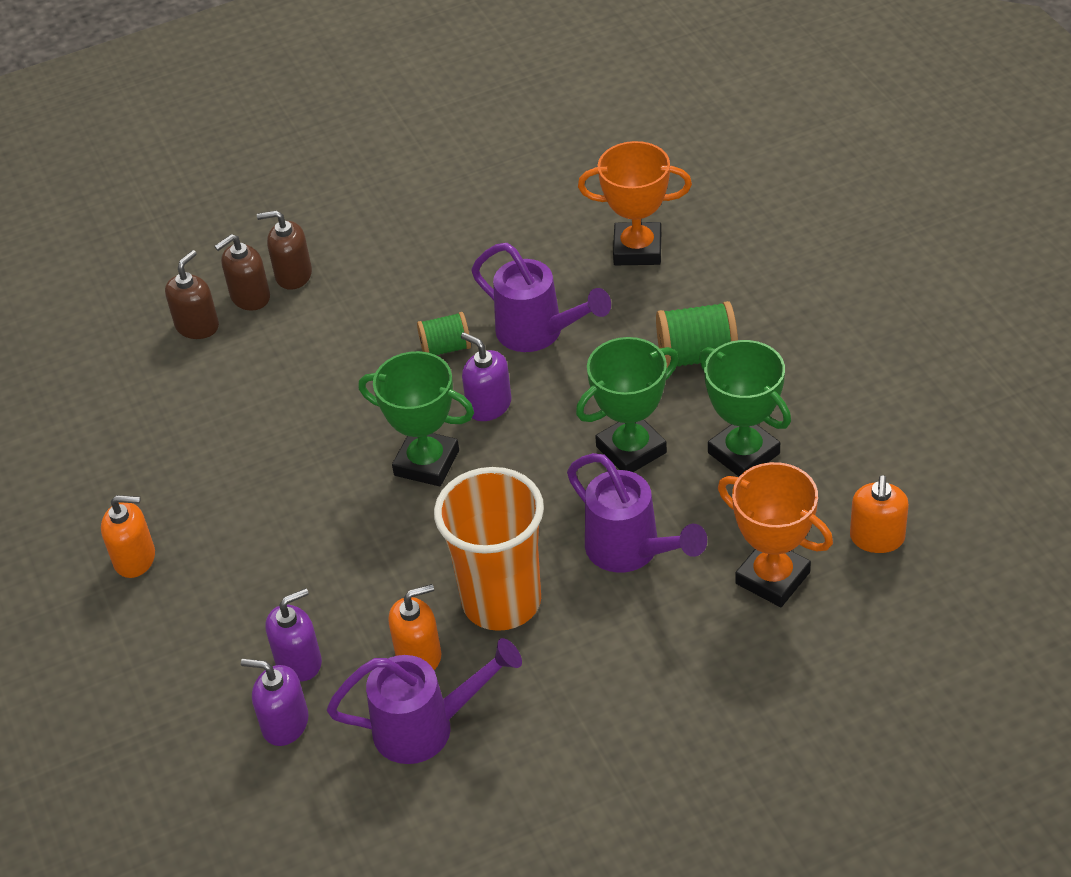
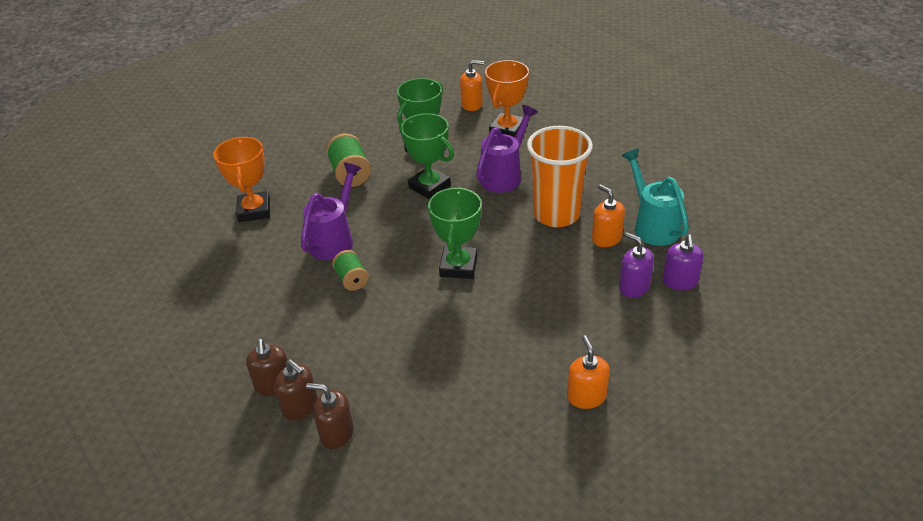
camera: 105 degrees left, 5 degrees down
(427, 727) = (652, 225): purple watering can -> turquoise watering can
(489, 405) = (403, 249): purple soap dispenser -> none

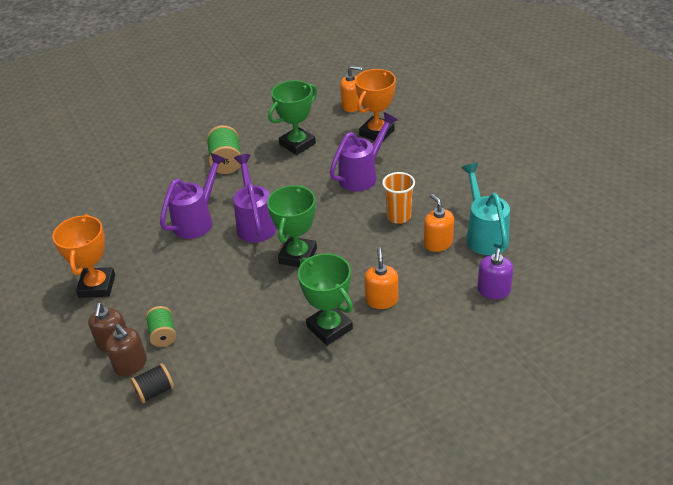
camera: 10 degrees right, 0 degrees up
(254, 210) = (136, 188): orange trophy -> orange trophy (97, 286)
(336, 433) = (155, 391): brown soap dispenser -> black spool
(352, 279) = (202, 258): green spool -> green spool (163, 334)
(401, 236) = (255, 223): none -> purple watering can
(430, 186) = (292, 180): green trophy -> green trophy (329, 328)
(556, 214) = (399, 216): orange cup -> orange cup, size x0.56
(586, 396) = (377, 386): orange soap dispenser -> orange soap dispenser (381, 300)
(634, 287) = (449, 291): purple soap dispenser -> none

